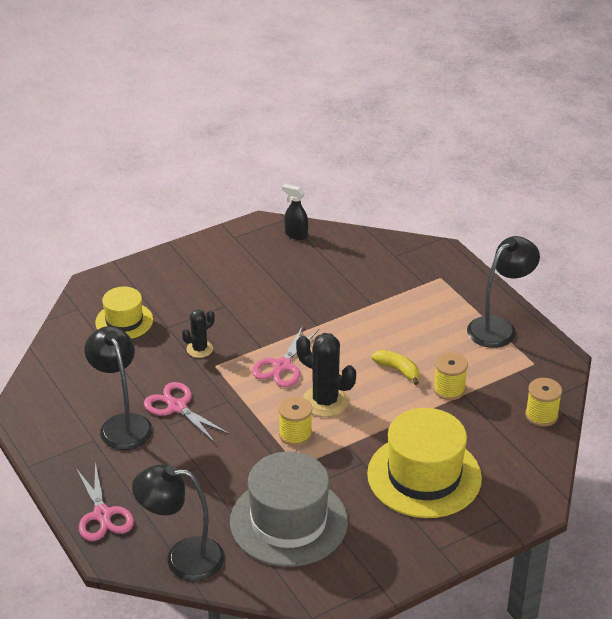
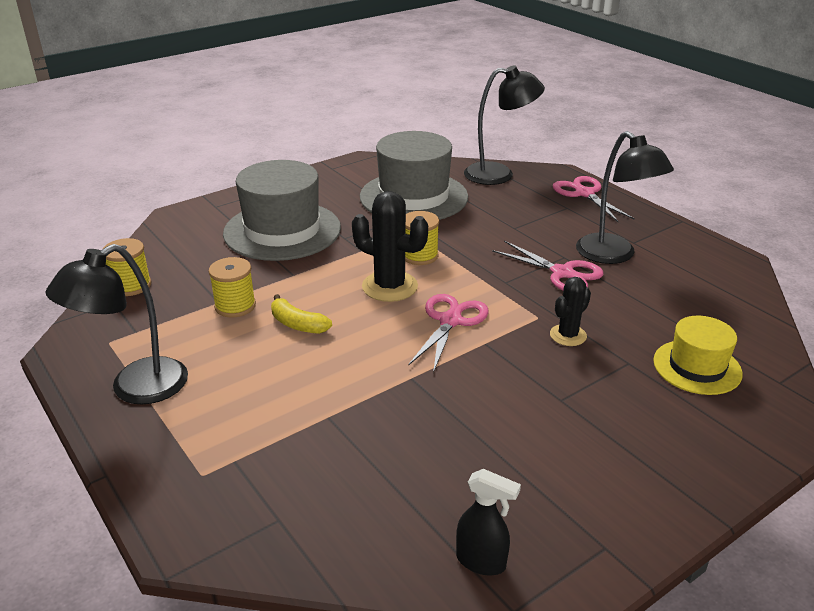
camera: 175 degrees right, 5 degrees down
(424, 476) = (282, 231): yellow hat -> grey hat

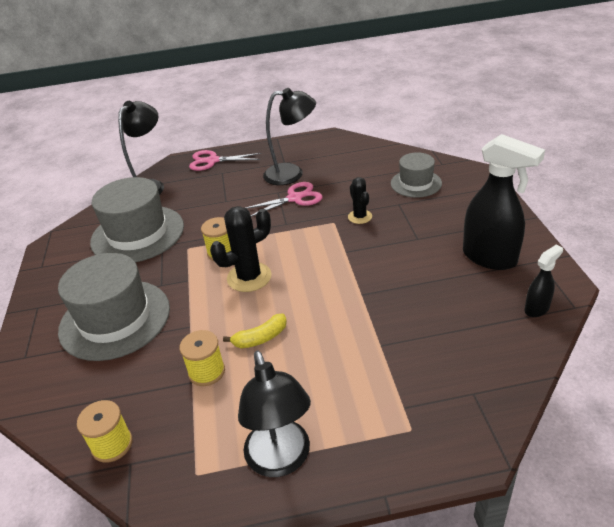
camera: 60 degrees left, 5 degrees up
(450, 321) = (312, 260): pink scissors -> none
(570, 485) = (490, 258): none -> black spray bottle
(697, 367) = (416, 183): yellow hat -> grey hat

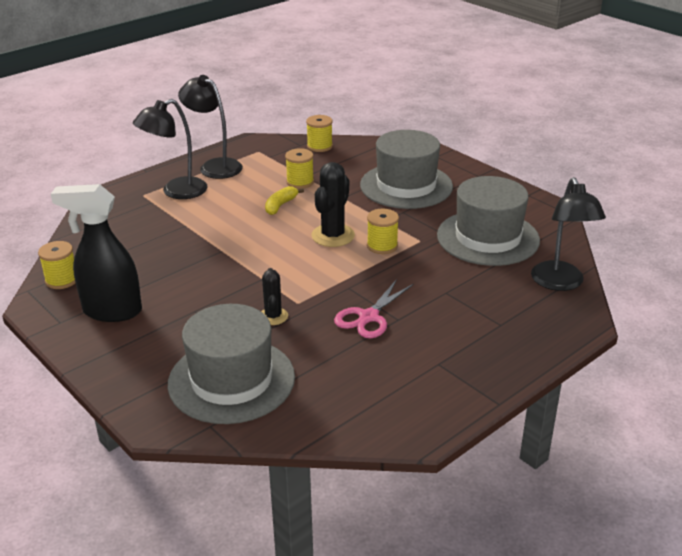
camera: 145 degrees right, 5 degrees down
(213, 161) = (538, 337): pink scissors -> none
(292, 174) = (407, 348): black lamp -> black lamp (176, 192)
(360, 217) = (273, 316): black cactus -> black cactus turned 45 degrees clockwise
(416, 183) = (231, 380): grey hat -> grey hat, size x1.76
(537, 309) = (62, 280): black spray bottle -> yellow spool

